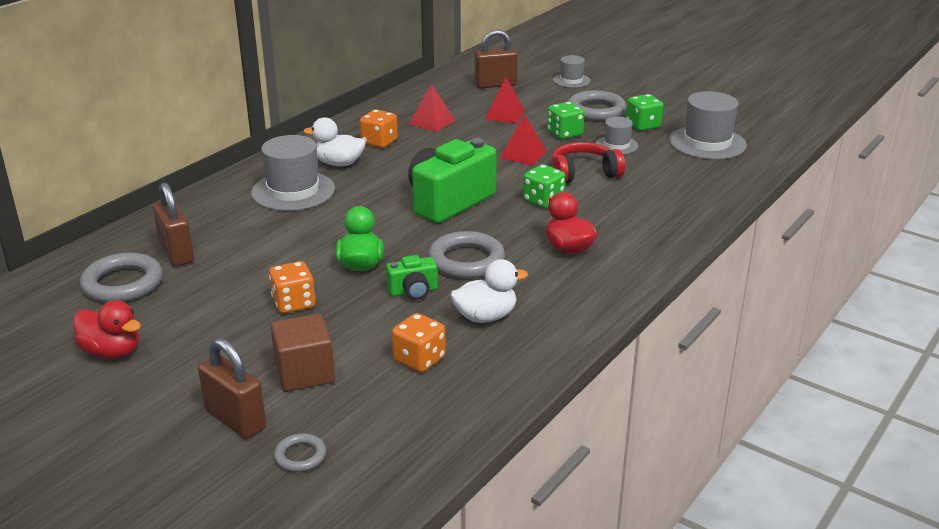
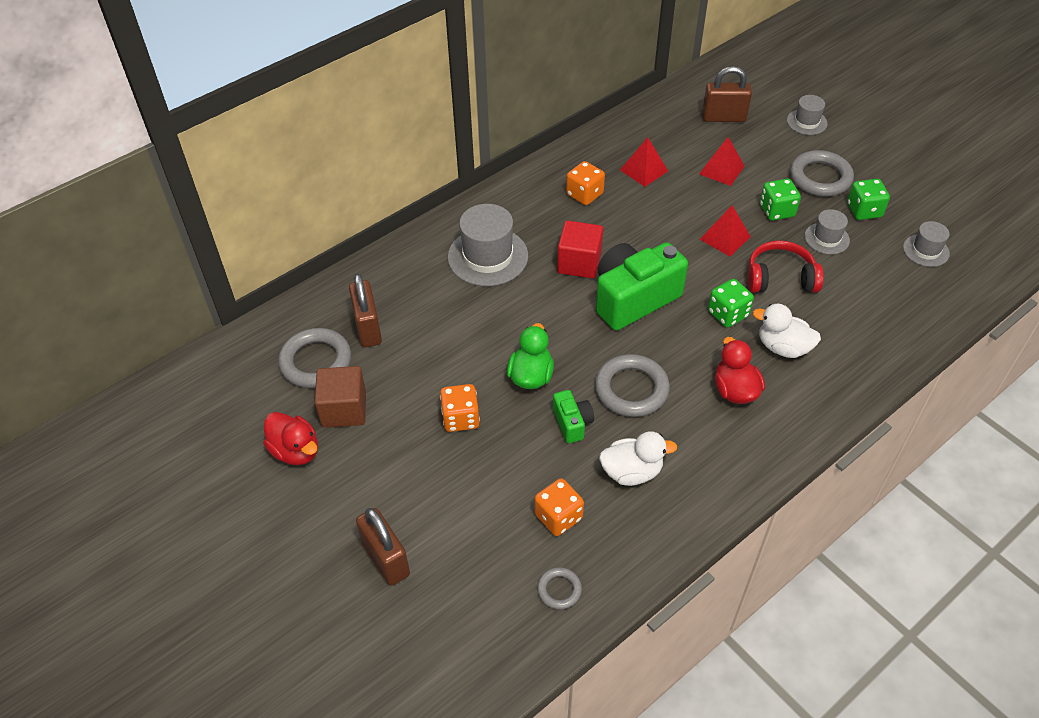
camera: 15 degrees right, 20 degrees up
(300, 456) = (432, 616): grey ring -> grey ring (559, 590)
(304, 373) = (454, 513): brown cube -> brown cube (344, 409)
(339, 163) = (539, 221): white duck -> white duck (783, 347)
(387, 185) = (579, 263): none -> red cube
(413, 291) = (572, 423): green camera -> green camera turned 105 degrees counterclockwise
(707, 143) = (926, 250): grey hat -> grey hat, size x0.56

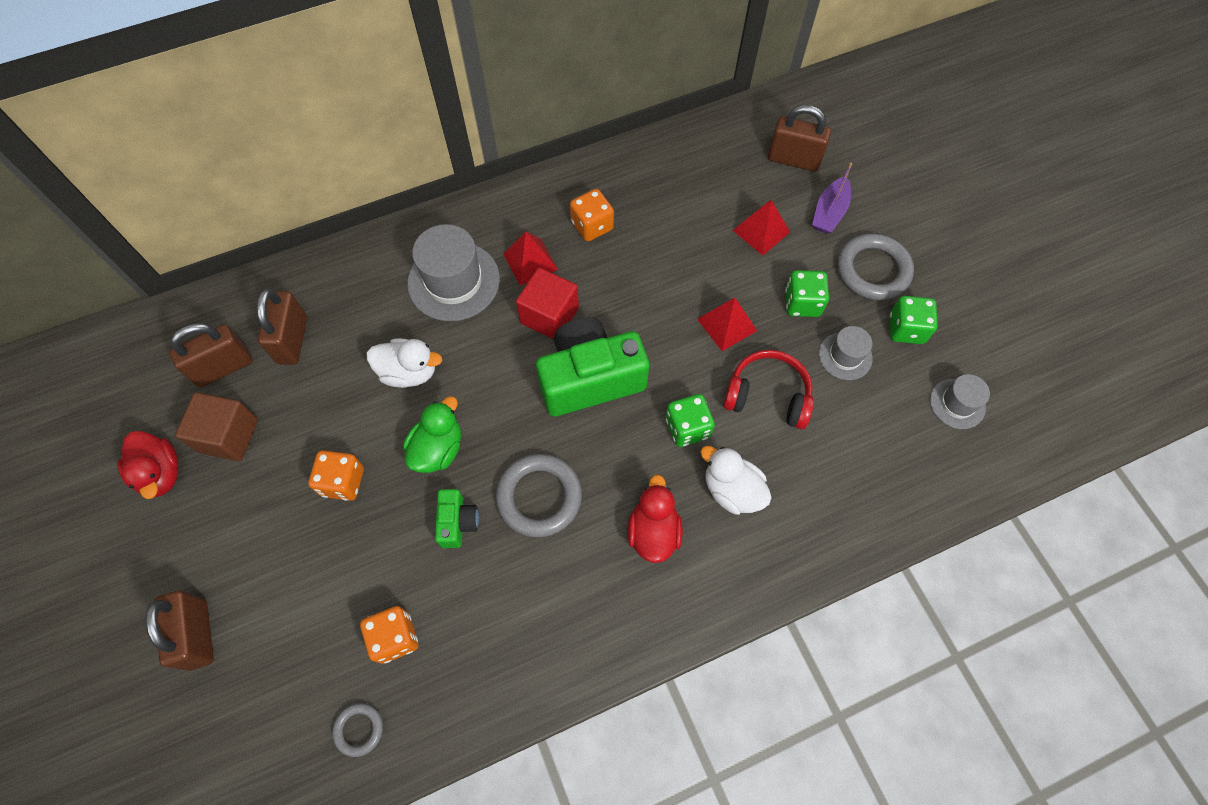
camera: 15 degrees right, 15 degrees up
(316, 361) = (223, 367): grey ring -> brown padlock
(632, 472) = (496, 604): white duck -> white duck (409, 372)
(644, 170) = (672, 210): red pyramid -> red pyramid (530, 261)
(768, 146) = (829, 212): none -> purple boat
(806, 122) = (889, 189): grey hat -> none

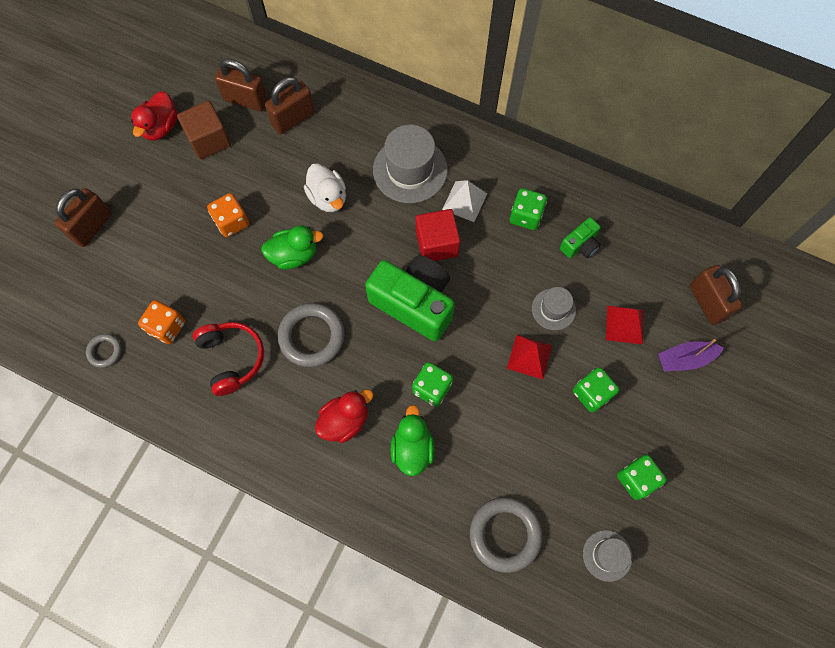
camera: 50 degrees right, 5 degrees up
(457, 522) = (259, 304): green camera -> green camera (580, 245)
(530, 261) = (464, 201): red pyramid -> white pyramid
(592, 226) = (526, 216): orange dice -> green dice
(732, 490) = (412, 448): white duck -> green duck
(767, 396) = (499, 422): red headphones -> red headphones (232, 358)
(845, 356) = (576, 452): grey hat -> grey hat (553, 309)
(872, 270) = (664, 423): grey ring -> grey ring (505, 534)

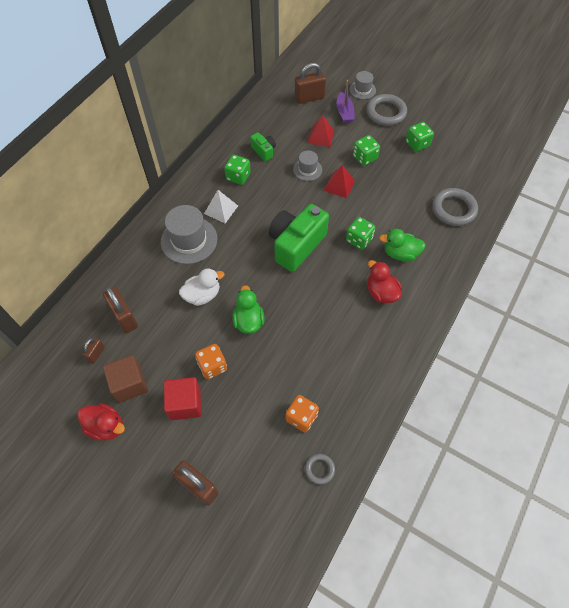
camera: 85 degrees left, 10 degrees down
(232, 358) = (331, 367): red headphones -> none
(246, 100) = (96, 354): brown padlock -> brown padlock, size x0.55
(311, 336) = (317, 311): grey ring -> grey ring (386, 112)
(436, 244) = (252, 228): red cube -> red cube (185, 404)
(607, 555) = (462, 162): grey hat -> grey hat (362, 90)

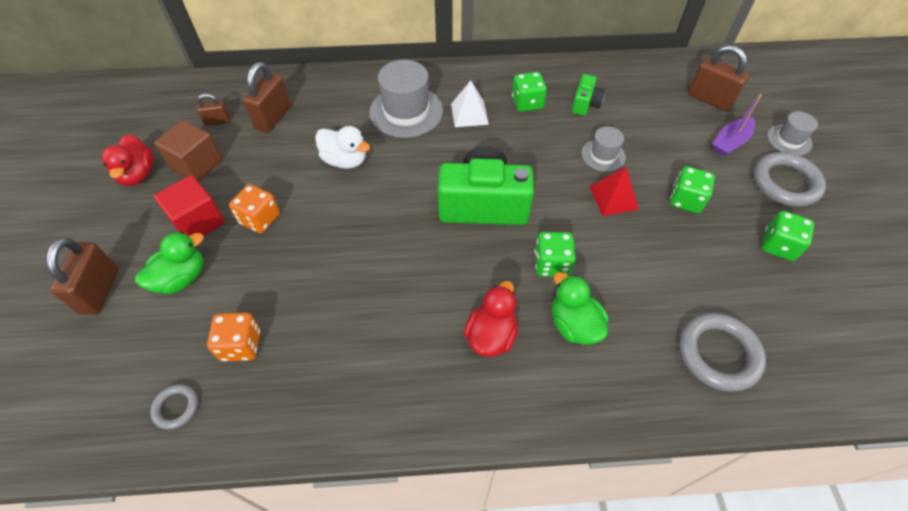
camera: 55 degrees right, 5 degrees down
(248, 321) = (341, 218): green duck -> green duck (181, 278)
(320, 136) = (666, 140): red pyramid -> none

